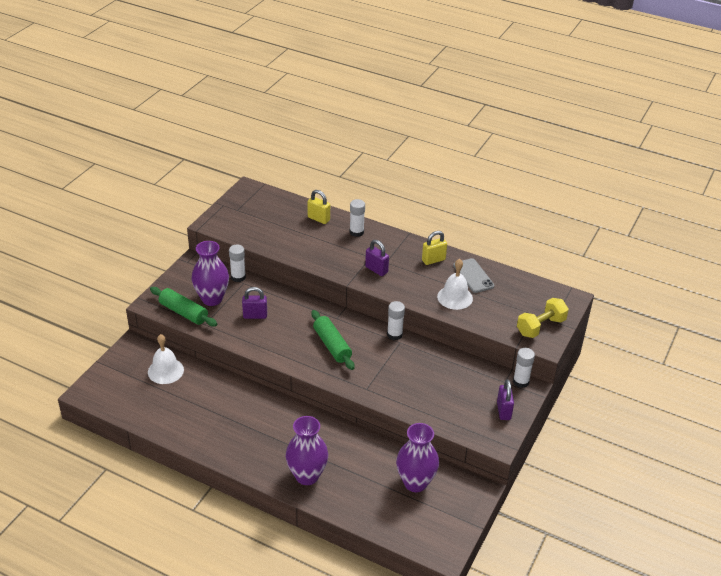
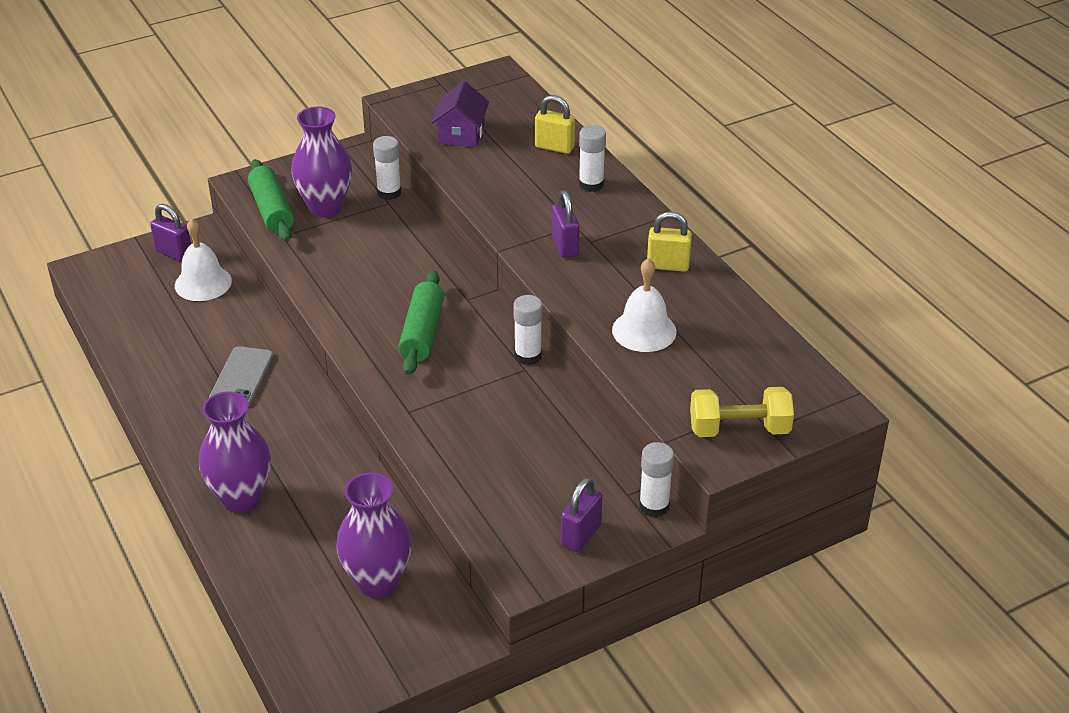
camera: 35 degrees right, 0 degrees up
(255, 315) = (359, 251): purple padlock -> purple padlock (174, 253)
(263, 229) = (461, 134): none -> purple house
(318, 219) = (554, 147): yellow padlock -> yellow padlock turned 45 degrees counterclockwise
(473, 276) = (708, 312): grey phone -> grey phone (242, 377)

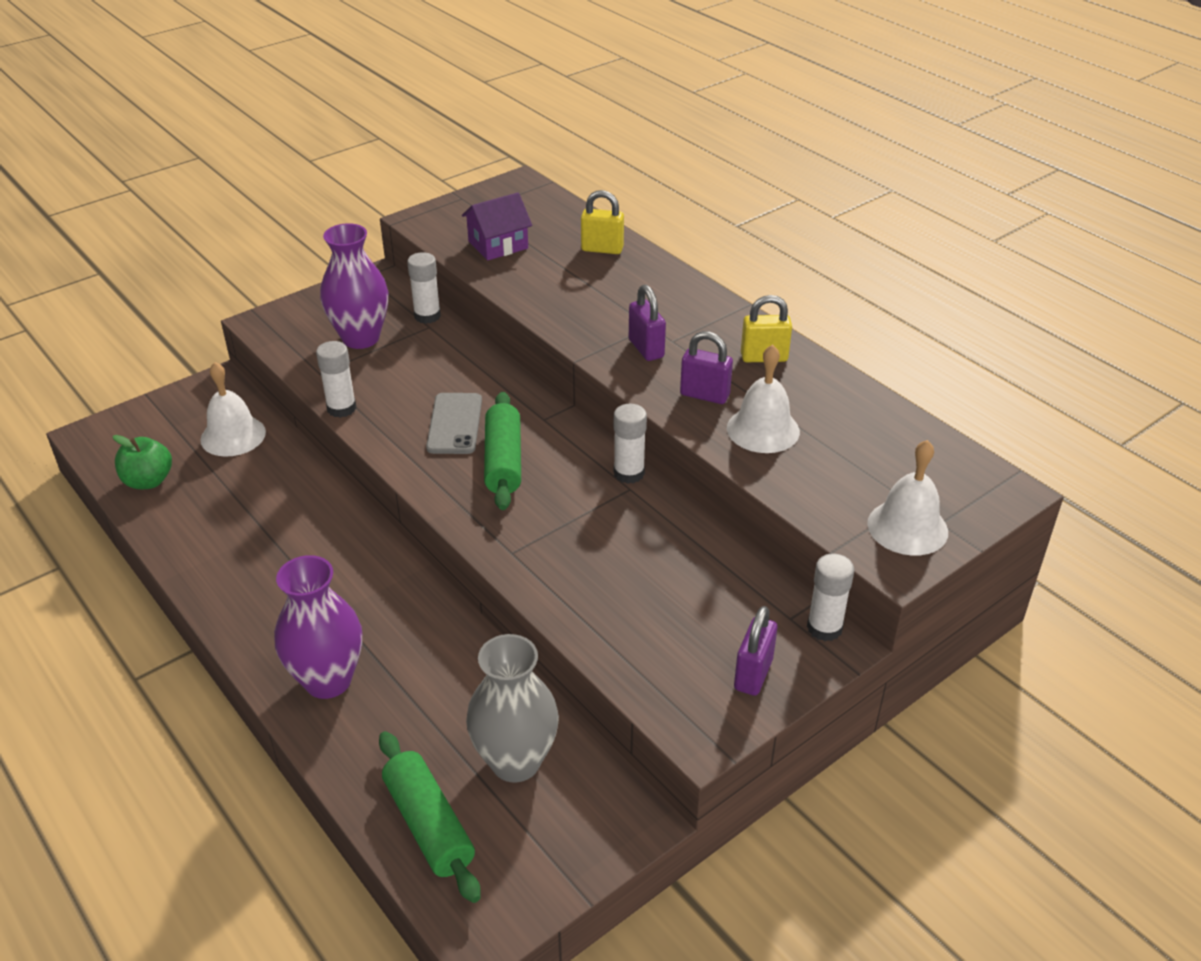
camera: 10 degrees left, 0 degrees up
(125, 315) = (148, 481): none -> green apple
(174, 253) = (193, 407): purple padlock -> purple padlock (704, 395)
(242, 377) = (299, 536): grey phone -> grey phone (454, 424)
(272, 210) = (301, 347): green rolling pin -> green rolling pin (429, 825)
(377, 582) = (515, 762): purple vase -> grey vase
(461, 134) = (498, 245): purple house -> purple house turned 60 degrees clockwise
(591, 184) = (653, 282): white glue stick -> white glue stick (341, 408)
(739, 429) = (907, 527): yellow dumbbell -> white bell

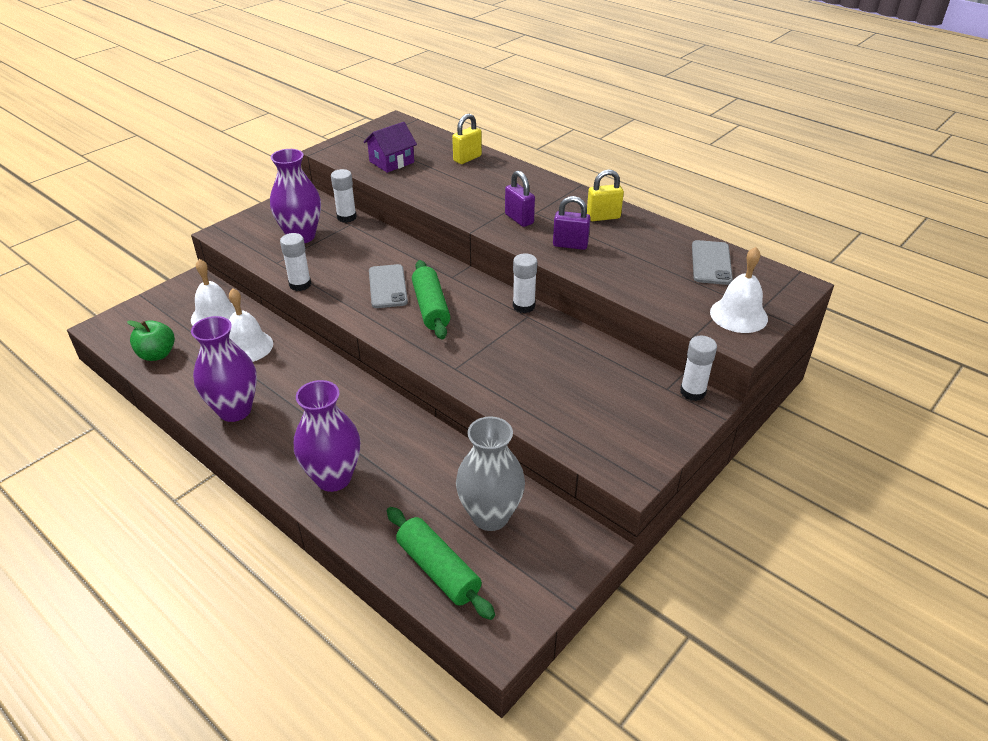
camera: 10 degrees left, 0 degrees up
(227, 570) = (235, 410): none -> purple vase
(602, 249) = (467, 158): yellow padlock -> yellow padlock turned 45 degrees counterclockwise
(753, 674) = (653, 429): purple padlock -> none
(763, 429) = (618, 263): white bell -> white bell (247, 346)
(894, 444) = (711, 263): none -> grey phone

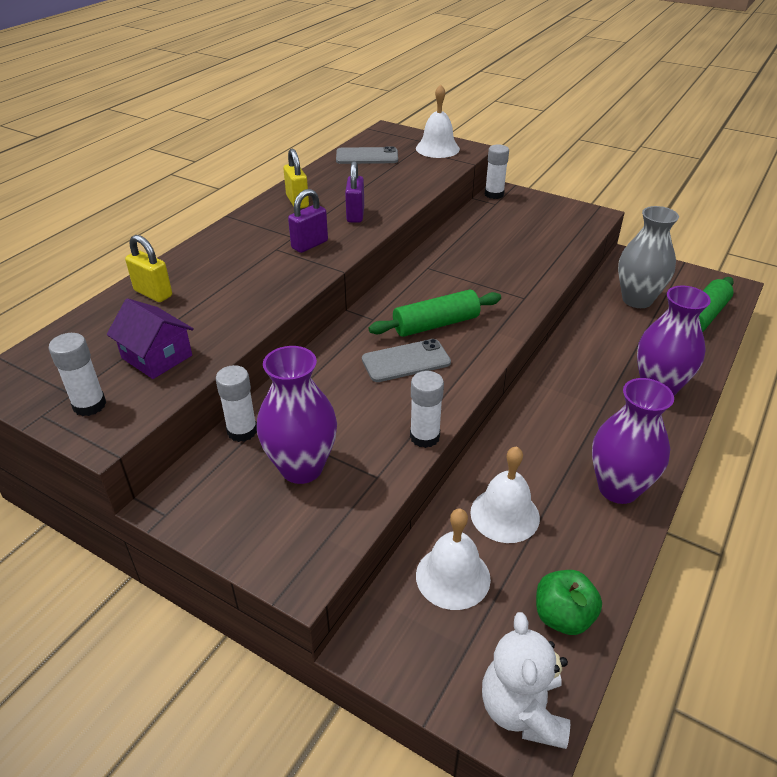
camera: 100 degrees left, 0 degrees up
(118, 327) = (522, 710): none -> white teddy bear
(523, 306) = (412, 270): white glue stick -> white glue stick (89, 405)

